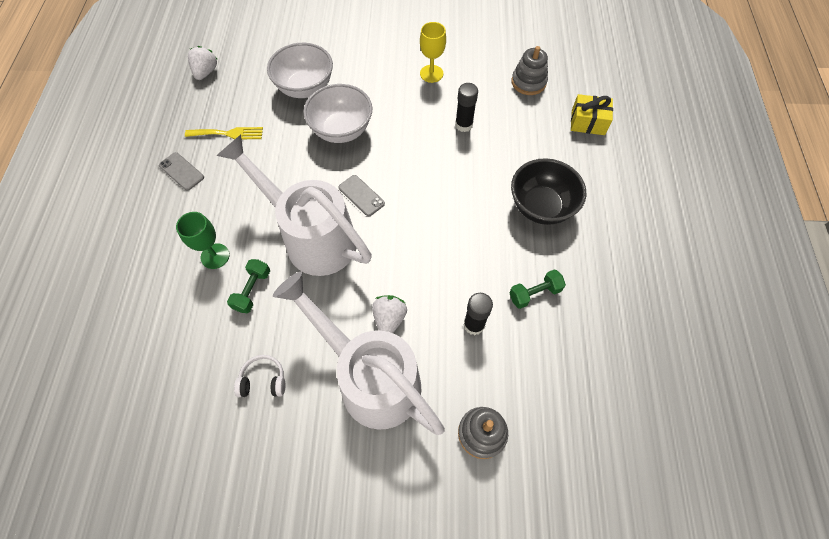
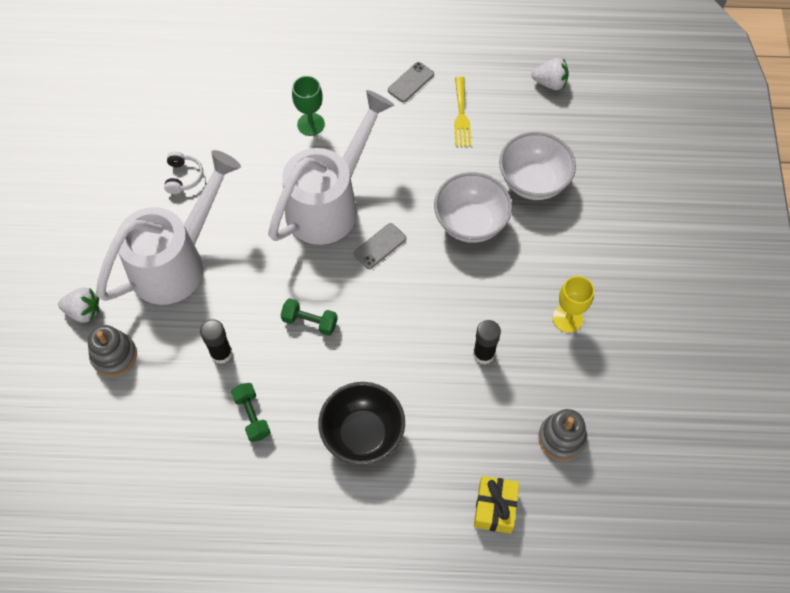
camera: 90 degrees right, 0 degrees up
(252, 290) = (272, 159): green dumbbell -> green dumbbell (310, 322)
(389, 319) = (234, 276): white strawberry -> white strawberry (84, 311)

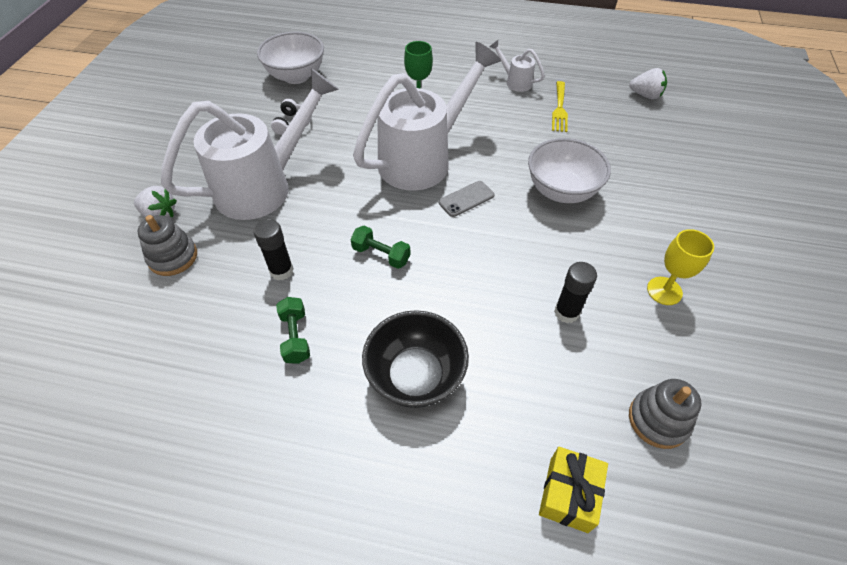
camera: 10 degrees right, 10 degrees down
(411, 82) = (515, 81): grey phone -> white watering can
(533, 181) = (627, 166): white bowl -> white bowl (296, 76)

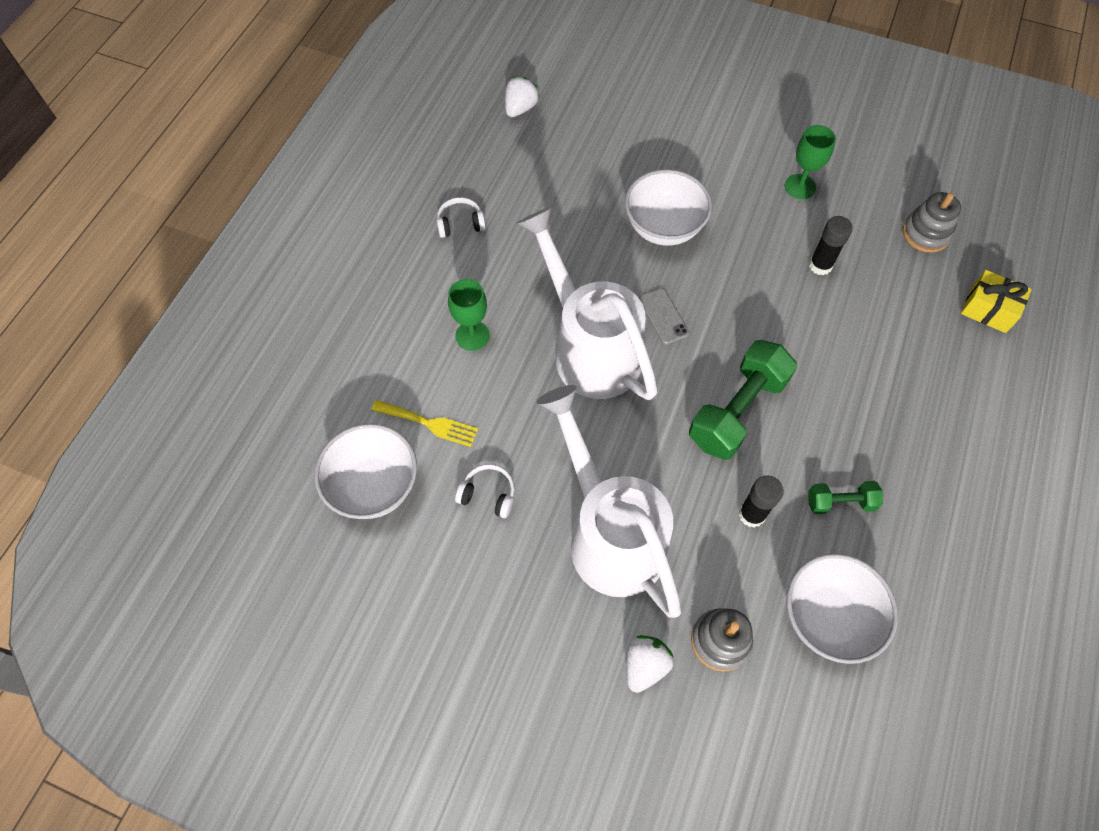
camera: 80 degrees left, 10 degrees up
(184, 329) = (827, 617): none -> white bowl
(381, 255) = (737, 411): green dumbbell -> green dumbbell, size x1.93
(415, 376) = (886, 399): black bowl -> none
(515, 81) = (460, 224): white watering can -> white headphones
(559, 109) = (526, 193): yellow fork -> yellow fork (429, 423)
(664, 291) = (800, 186): yellow goblet -> green goblet

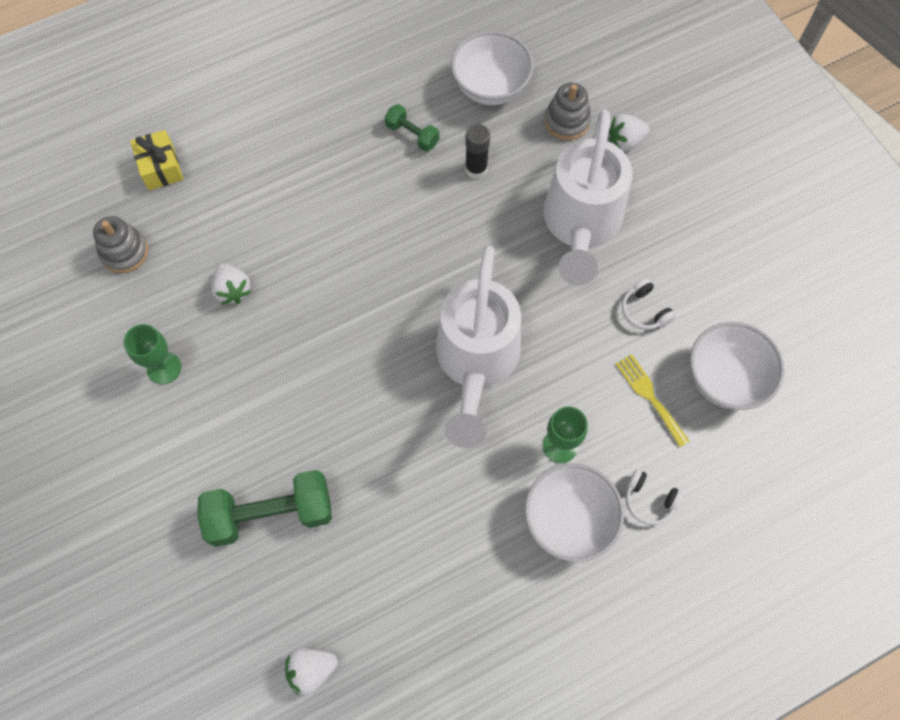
camera: 140 degrees left, 5 degrees up
(460, 224) = (483, 570): white headphones -> white headphones (649, 500)
(663, 228) = (315, 421): white bowl -> white bowl (569, 520)
(663, 316) = (395, 344): grey phone -> none
(737, 411) = (415, 236): green dumbbell -> green dumbbell (270, 514)
(820, 265) = (233, 290): black glue stick -> white strawberry

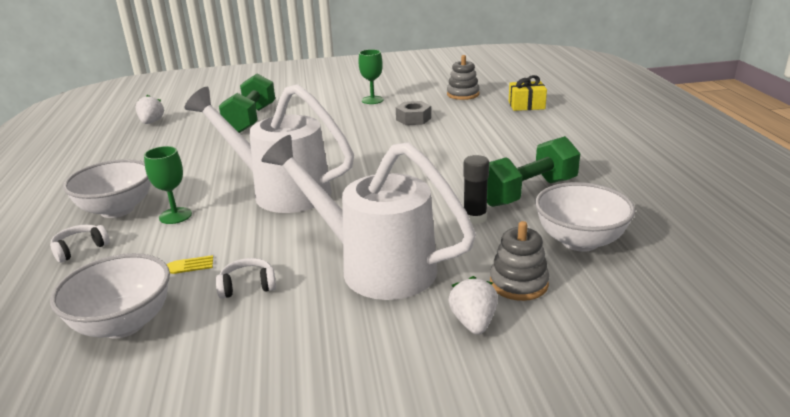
camera: 110 degrees right, 40 degrees down
(233, 290) = (413, 119): white strawberry -> grey nut
(412, 135) = (527, 192): green dumbbell -> green dumbbell, size x1.93

